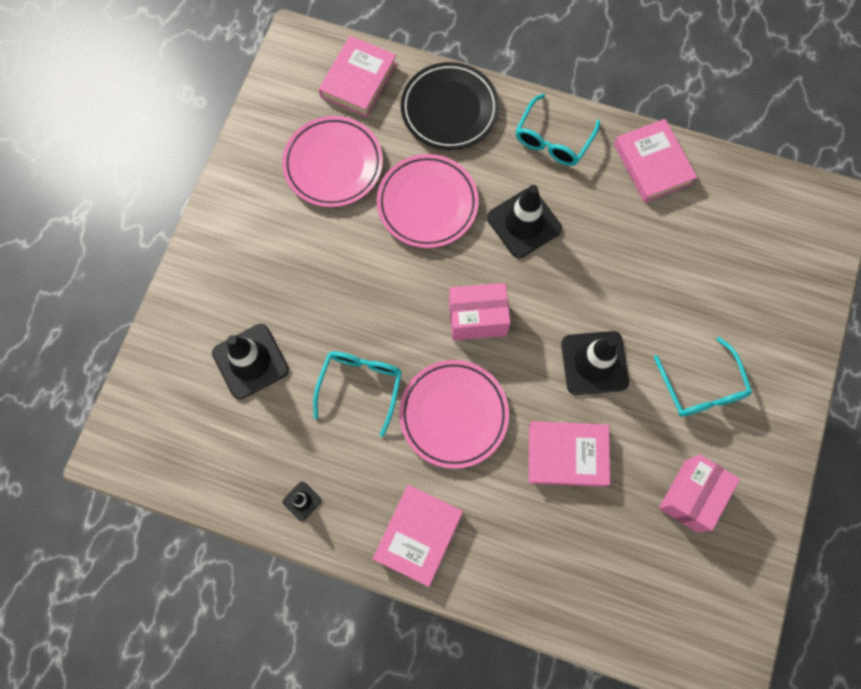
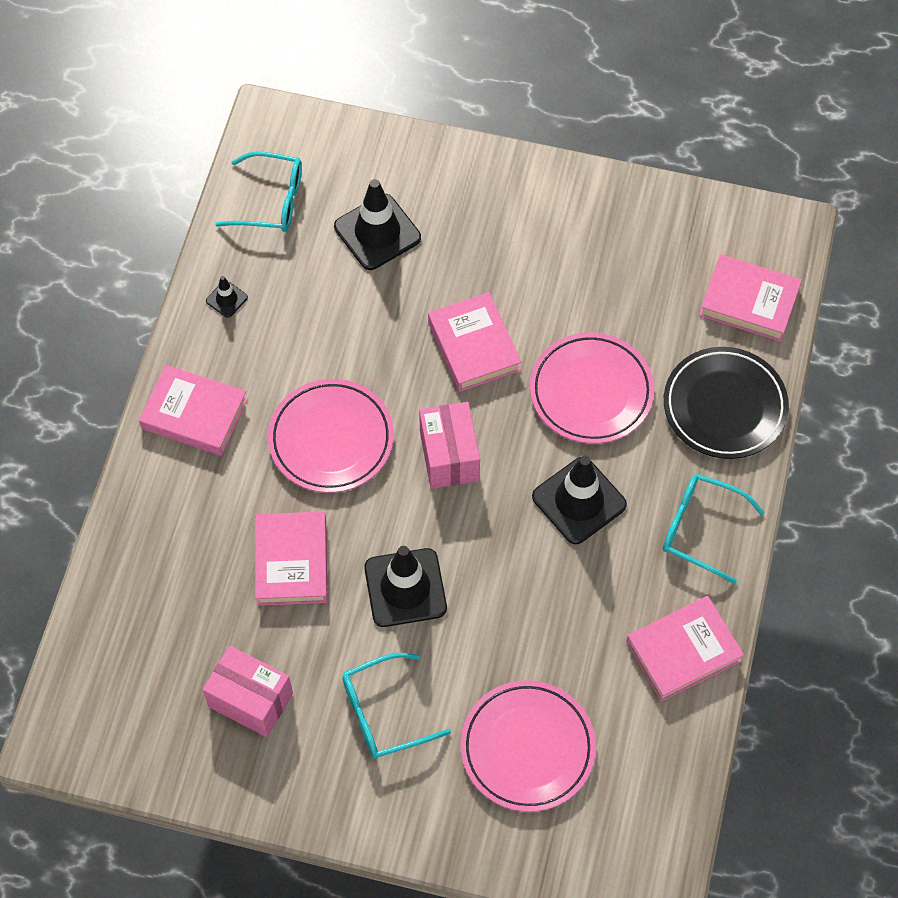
camera: 85 degrees right, 10 degrees down
(333, 164) = (629, 286): pink plate -> pink plate (527, 748)
(360, 386) = (357, 342): turquoise glasses -> turquoise glasses (271, 201)
(375, 290) = (474, 346): none -> pink book

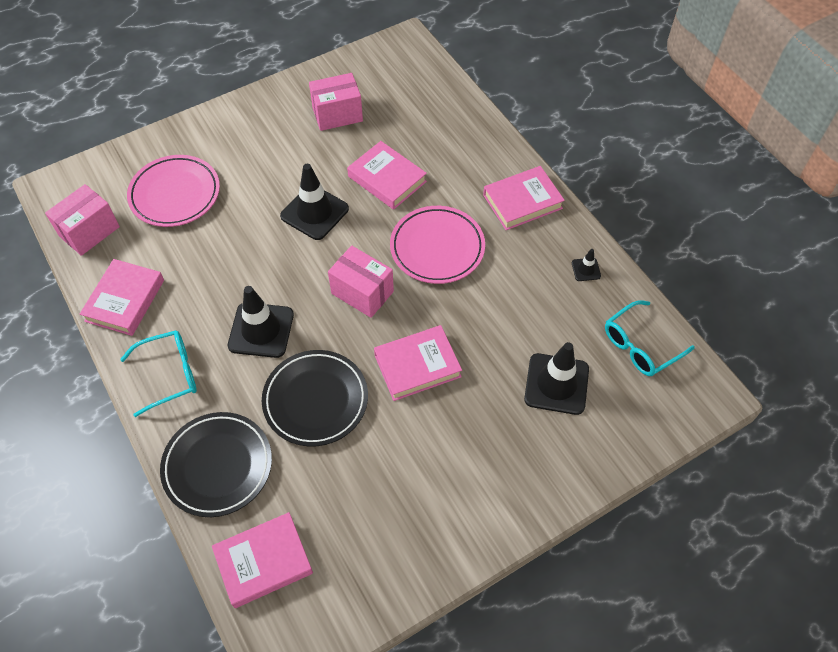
camera: 135 degrees right, 5 degrees down
(384, 713) = (266, 156): turquoise glasses -> none
(474, 346) = (417, 366): pink book -> pink book turned 45 degrees counterclockwise
(591, 392) = (315, 400): pink plate -> black plate
(657, 779) = (89, 231): none -> pink box

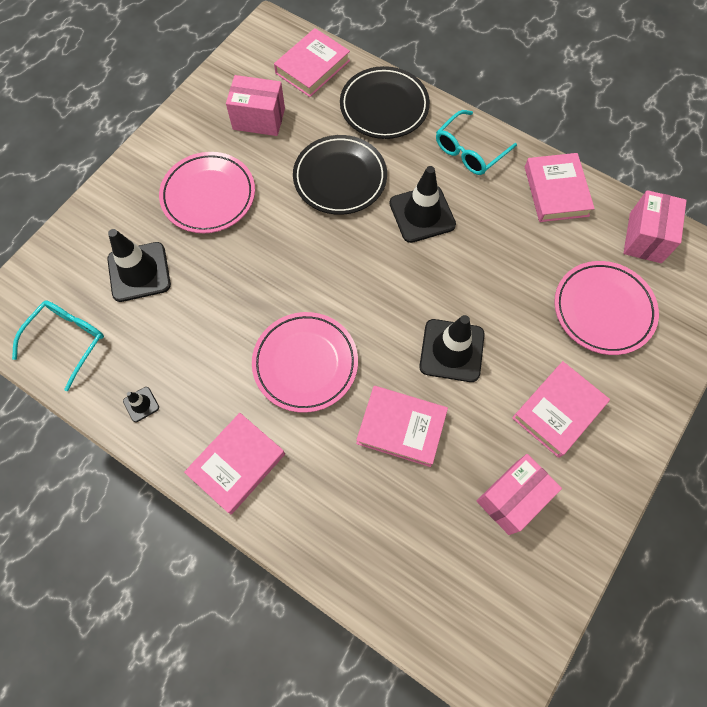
camera: 155 degrees right, 10 degrees up
(362, 292) = (354, 285): pink box -> pink box (259, 119)
(417, 366) = (269, 239): pink book -> pink book (558, 411)
(459, 438) = (208, 196): none -> pink plate

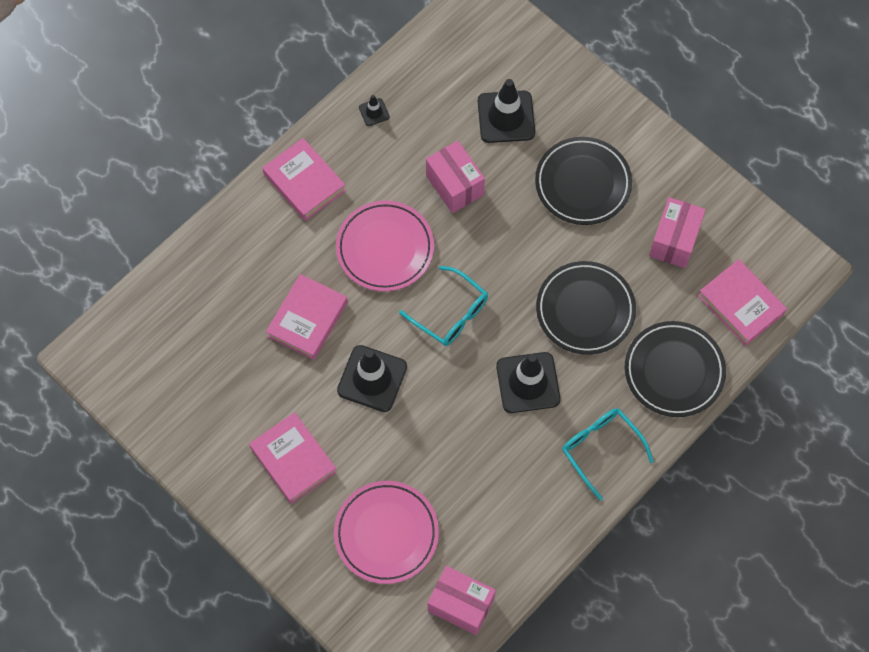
camera: 100 degrees right, 0 degrees up
(67, 341) = (446, 57): turquoise glasses -> turquoise glasses (450, 313)
(208, 196) = (582, 183): pink plate -> black plate
(512, 498) = (225, 398): pink box -> pink box (454, 185)
(556, 191) = (534, 527): pink book -> none

